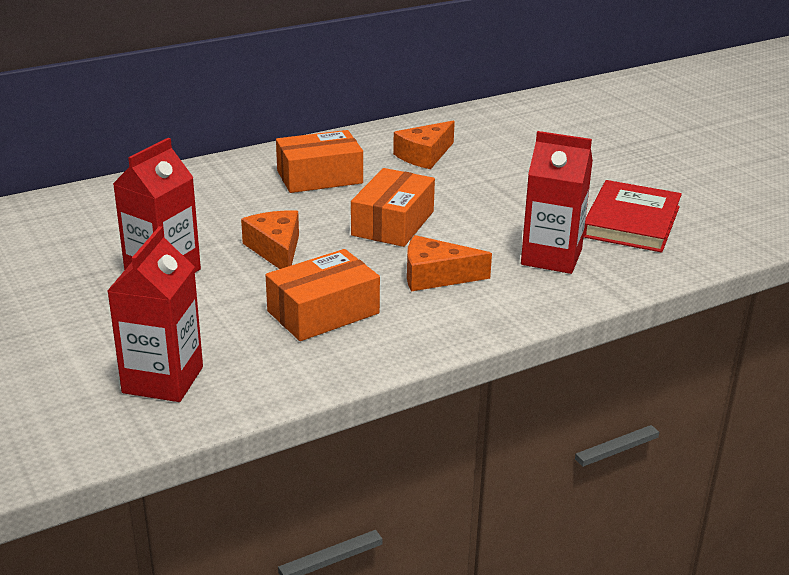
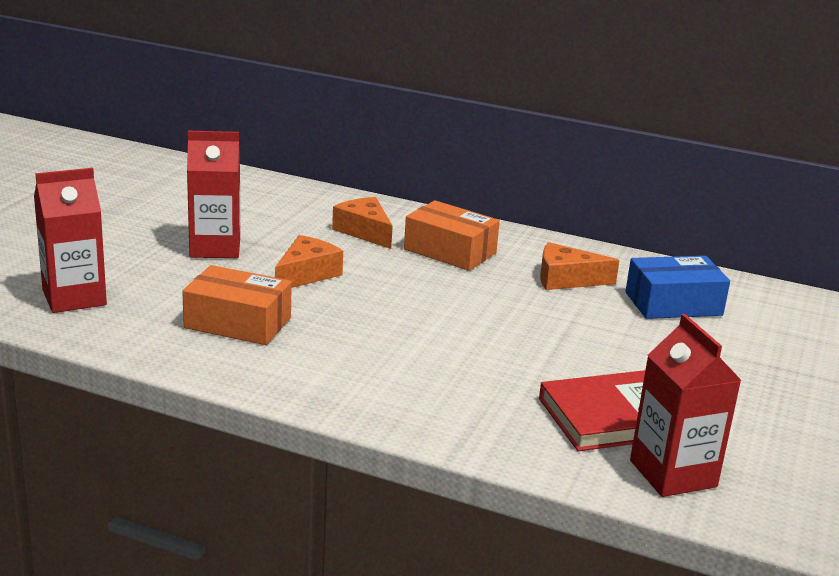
camera: 50 degrees right, 5 degrees down
(393, 223) = (421, 304): orange box -> none
(435, 276) = (360, 350): orange cheese -> orange cheese (364, 231)
(506, 137) = (673, 304): none -> blue box
(551, 257) = (475, 394): red carton -> red carton (673, 474)

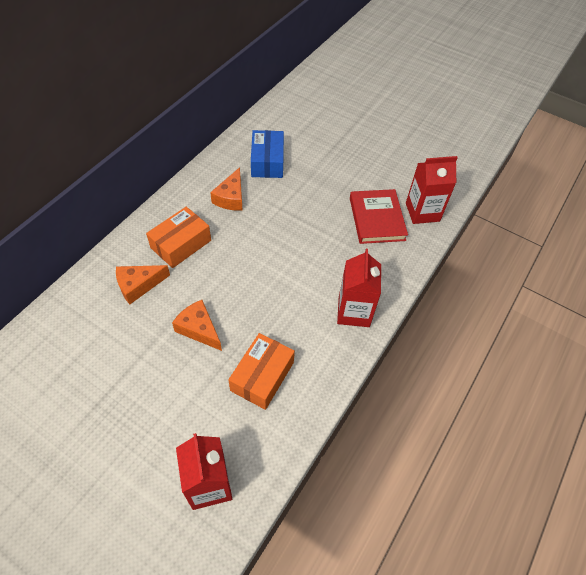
camera: 80 degrees left, 30 degrees up
(215, 248) = (143, 383): red carton -> red carton (354, 312)

